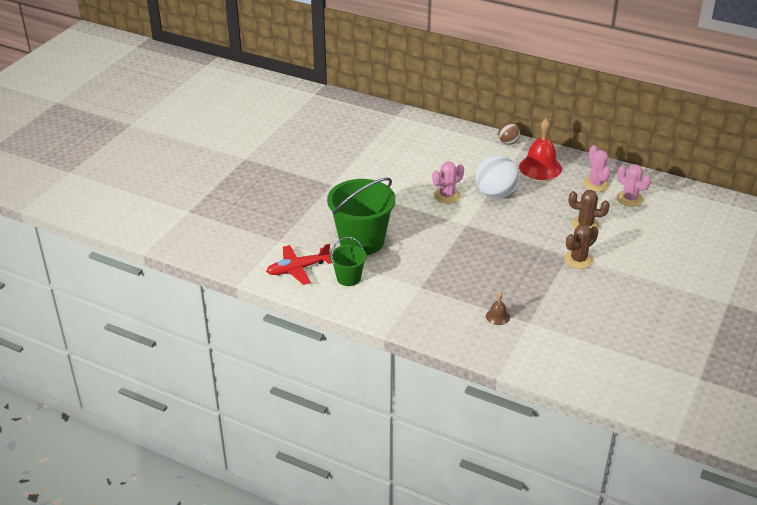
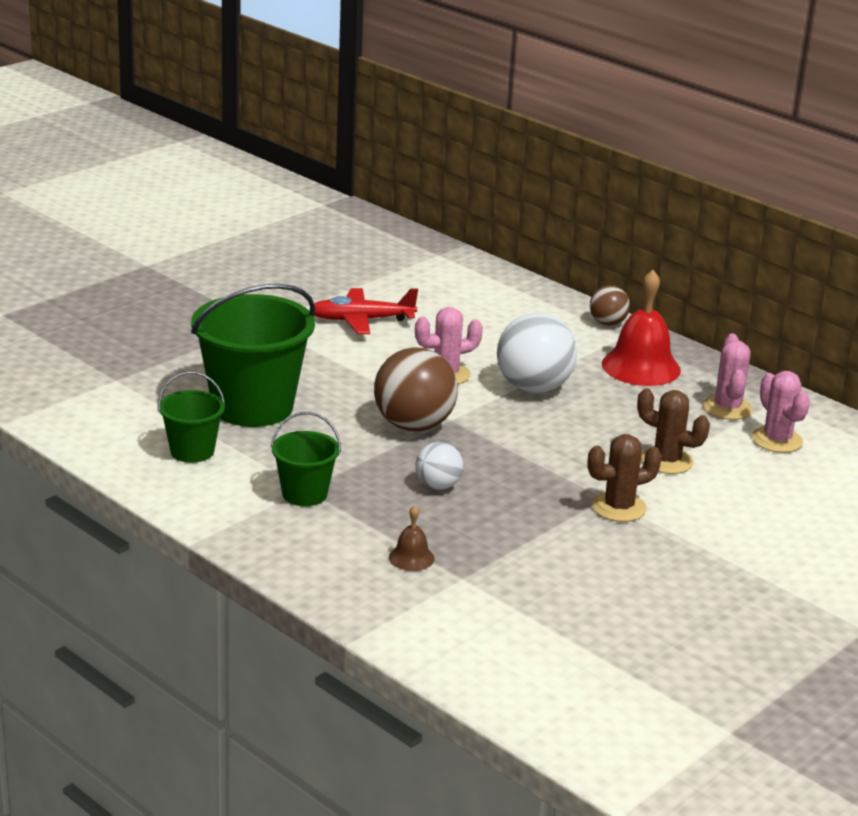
camera: 15 degrees right, 10 degrees down
(297, 269) = (117, 422): red plane -> red plane (361, 320)
(422, 291) = (304, 494): none -> green bucket
(450, 233) = (413, 425): none -> brown ball
(484, 269) = (438, 486): none -> white ball

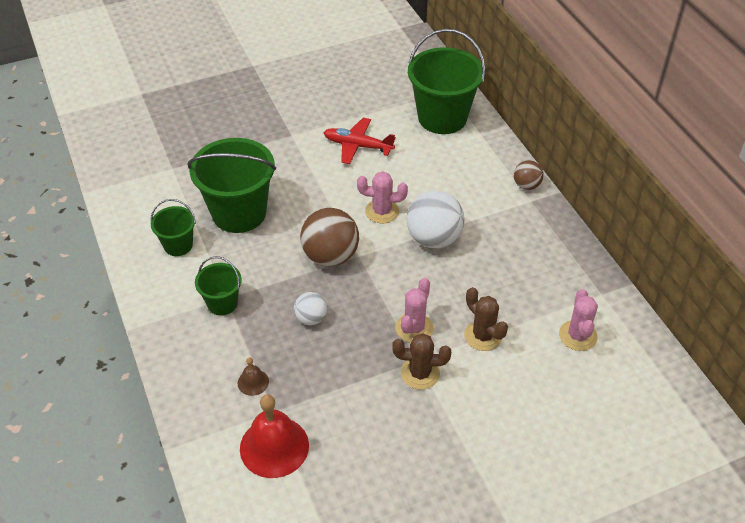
camera: 25 degrees right, 20 degrees up
(451, 279) = (442, 118): none -> green bucket
(641, 367) = (523, 235): red bell -> red bell (274, 446)
(727, 408) = (561, 293): pink cactus -> pink cactus (414, 328)

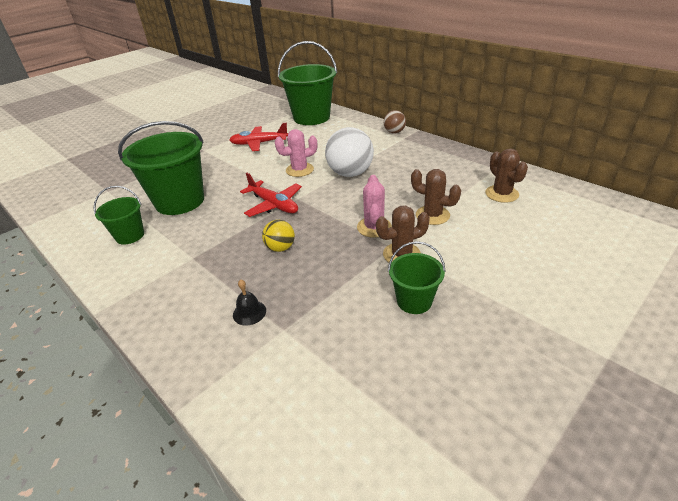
camera: 20 degrees left, 10 degrees down
(222, 303) = (190, 262): green bucket -> green bucket (414, 301)
(253, 382) = (249, 312): brown bell -> black bell
(274, 446) = (301, 361): red bell -> none
(311, 318) = (280, 248): white ball -> yellow ball
(330, 256) = (274, 205): brown ball -> red plane
(578, 336) = (502, 194): pink cactus -> brown cactus

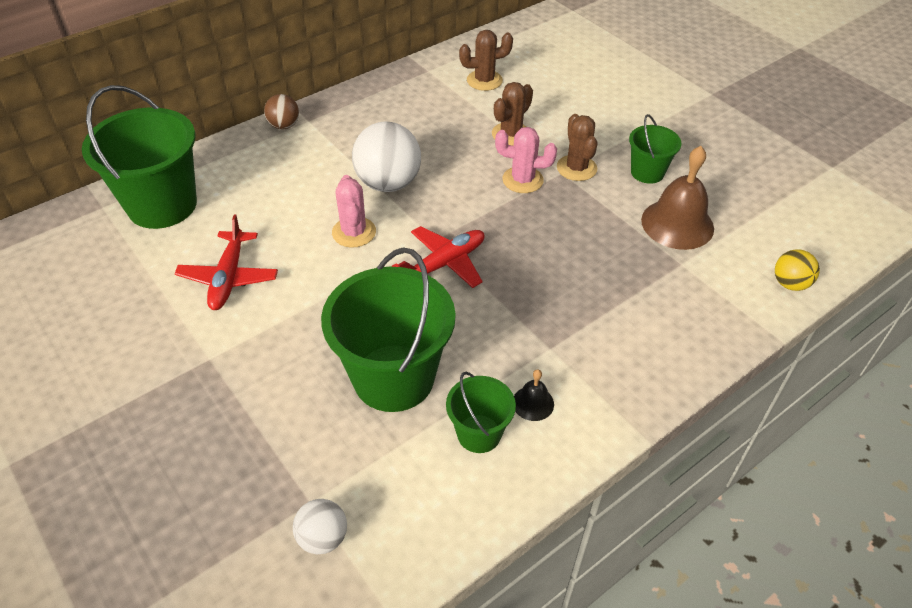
camera: 85 degrees left, 10 degrees up
(86, 197) = (323, 537): none -> white ball
(249, 312) = (656, 290): black bell -> black bell (533, 403)
(280, 248) = (546, 261): yellow ball -> yellow ball (790, 284)
(340, 325) = (677, 224): none -> brown bell

